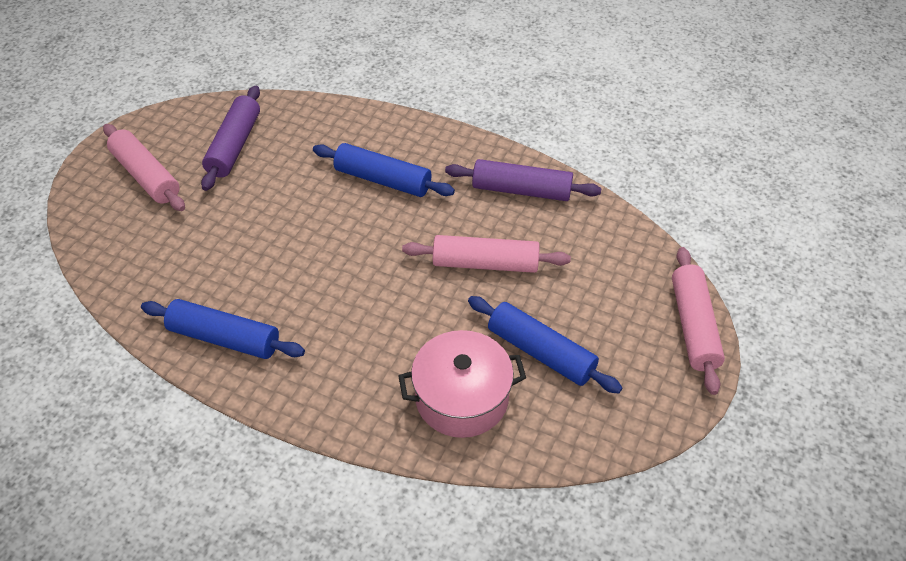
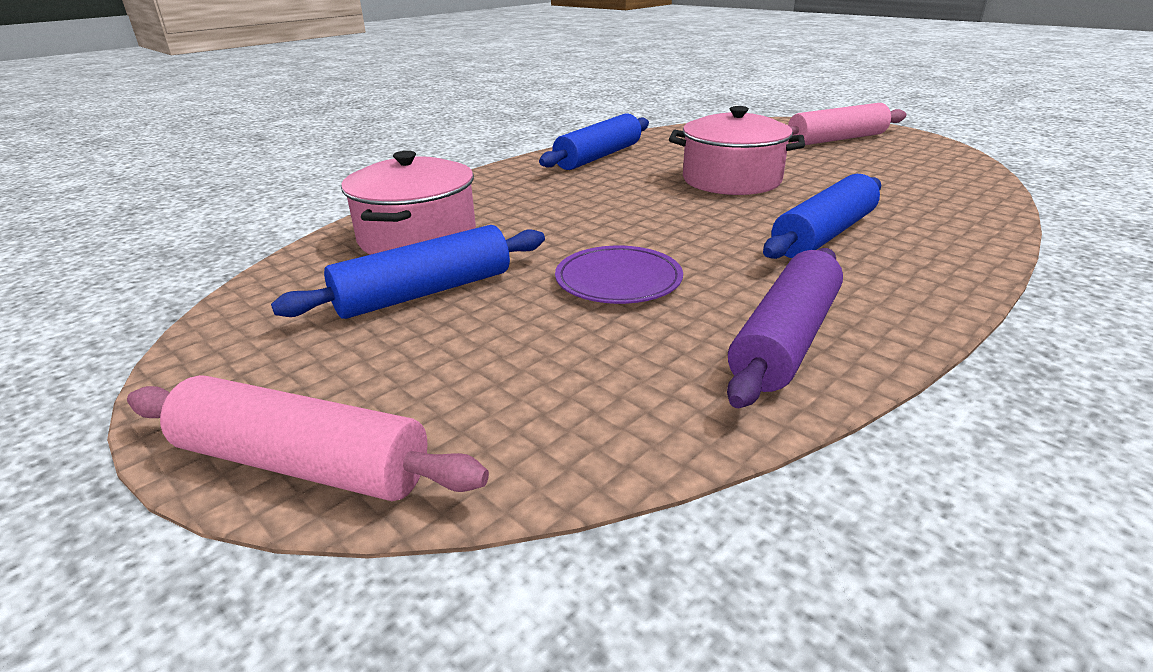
camera: 110 degrees right, 20 degrees down
(234, 145) = (892, 169): purple rolling pin -> none
(280, 233) = (731, 180): none -> pink pot
(485, 263) = (618, 280): pink rolling pin -> purple plate

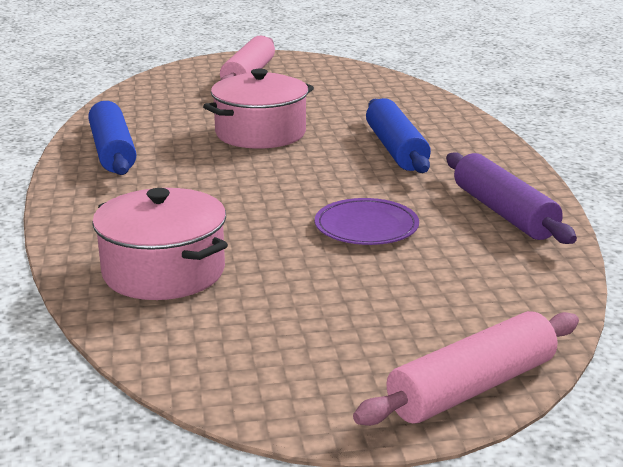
camera: 55 degrees left, 5 degrees down
(424, 292) = (283, 295): blue rolling pin -> none

